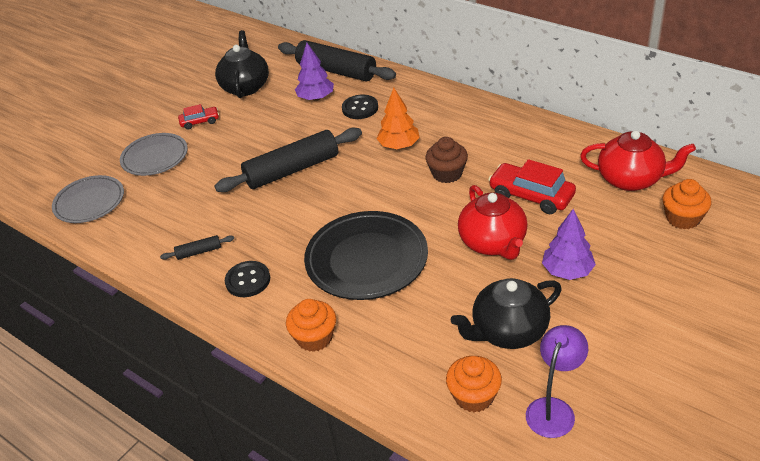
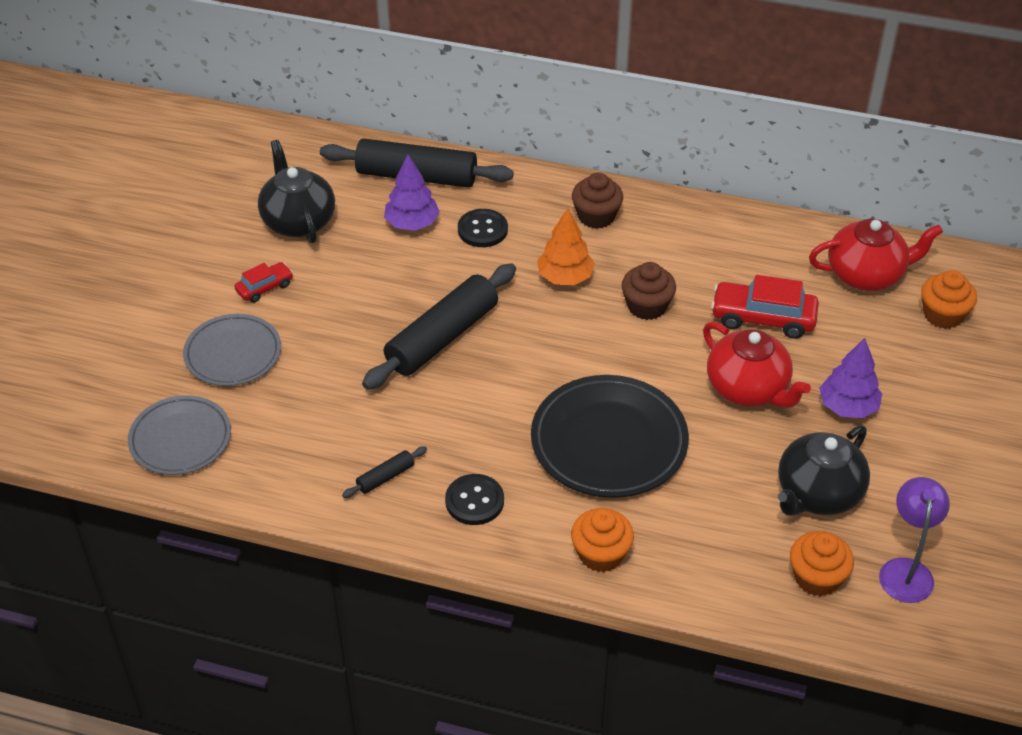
camera: 25 degrees left, 5 degrees up
(443, 111) = (596, 216): none -> brown cupcake

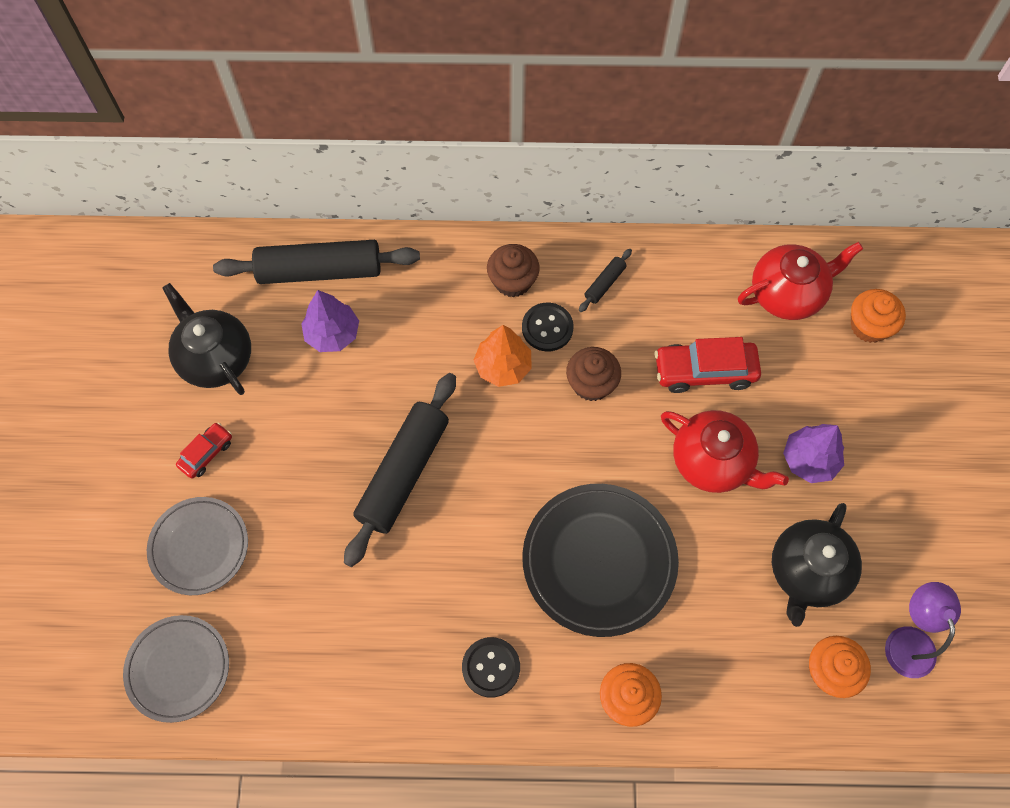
camera: 15 degrees left, 20 degrees up
(385, 477) = (397, 661): black rolling pin -> black rolling pin (605, 283)
(482, 230) = (405, 325): black button -> black button (547, 328)

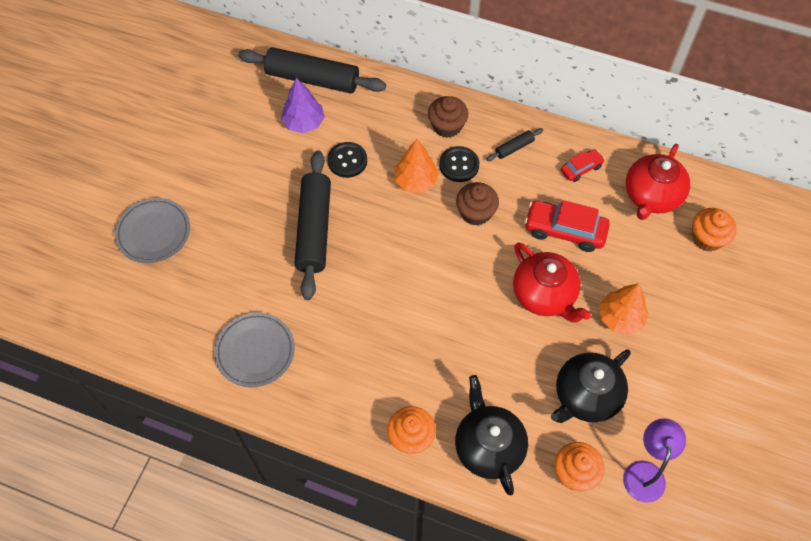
camera: 20 degrees right, 5 degrees down
(178, 669) = (105, 307): grey plate -> grey plate (255, 351)
(206, 453) = (184, 173): red car -> red car (581, 168)
(215, 358) = (217, 114): black teapot -> black teapot (488, 447)
(403, 473) = (314, 230): black rolling pin -> black rolling pin turned 45 degrees counterclockwise
(491, 667) = (321, 381): black button -> black button (347, 161)
(599, 561) = (430, 335): black plate -> none
(787, 294) = (651, 196): red teapot -> red teapot turned 120 degrees clockwise
(809, 460) = (620, 318): purple tree -> orange tree

